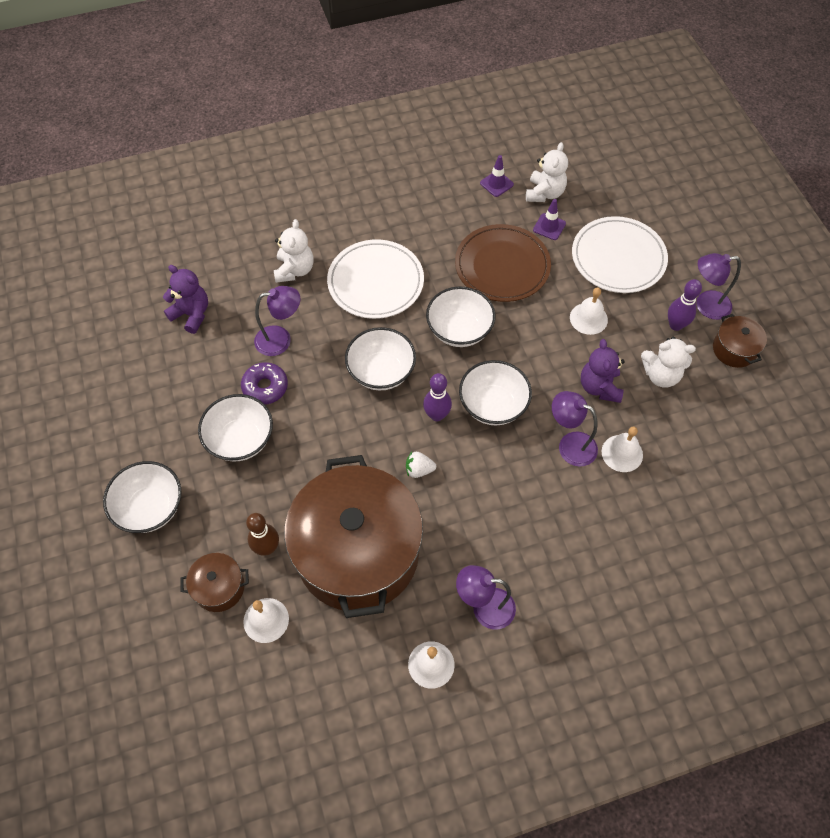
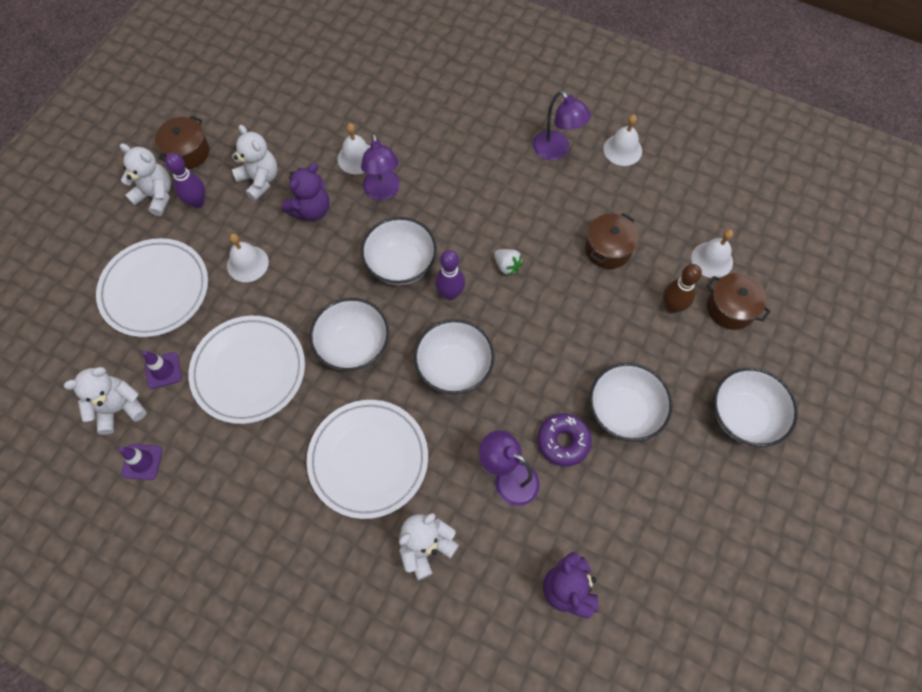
camera: 135 degrees left, 5 degrees up
(357, 552) = (608, 249): brown pot -> brown pot, size x0.41
(502, 266) = (249, 371): brown plate -> white plate
(705, 305) = (156, 196): purple lamp -> white teddy bear

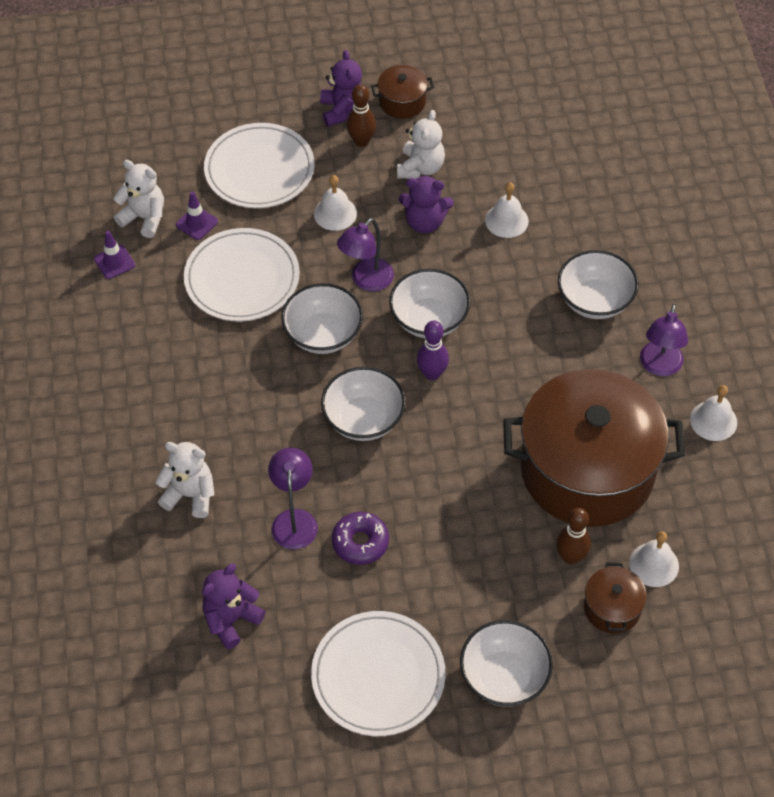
camera: 55 degrees right, 10 degrees down
(156, 196) = (342, 111): white teddy bear -> purple teddy bear
(197, 202) = (361, 141): purple bowling pin -> brown bowling pin
(368, 459) = (232, 409): white plate -> white plate (378, 676)
(383, 192) = (489, 261): purple lamp -> purple lamp (366, 281)
(507, 266) = (497, 400): white strawberry -> none
(608, 249) = (587, 470): brown pot -> brown pot, size x2.46
(624, 411) = (428, 574): white bowl -> white bowl (594, 301)

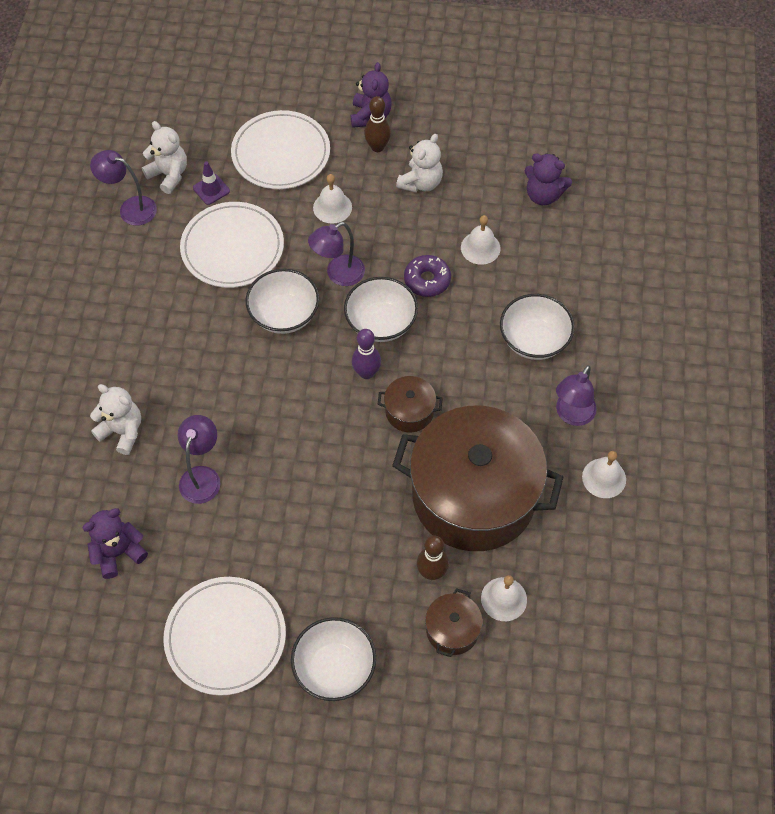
camera: 15 degrees right, 5 degrees up
(114, 262) = (130, 208): purple traffic cone -> purple lamp
(360, 542) = (252, 511): purple donut -> purple donut (427, 280)
(363, 419) = (293, 400): white bowl -> none
(402, 102) = (425, 119): brown pot -> brown pot (409, 411)
(425, 222) = (407, 233): purple teddy bear -> purple teddy bear (543, 195)

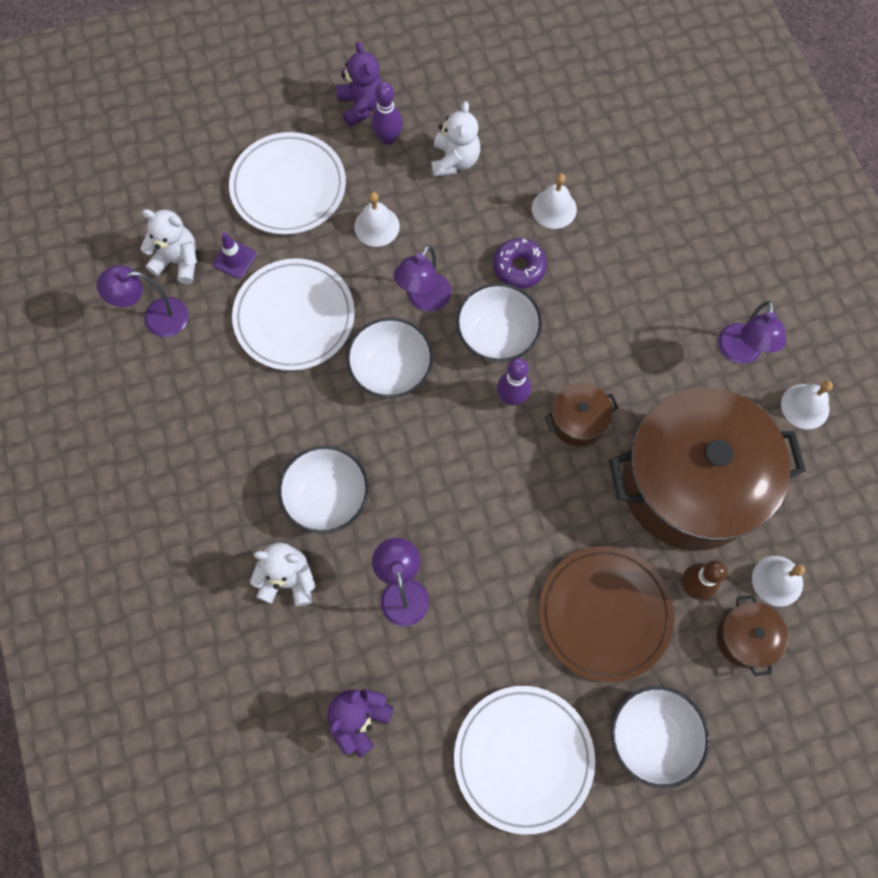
camera: 25 degrees left, 10 degrees up
(349, 561) = (604, 614): none -> brown plate
(377, 147) = (388, 138): brown bowling pin -> purple bowling pin
(534, 340) = (660, 288): white bowl -> white bowl (327, 498)
(543, 195) = (586, 124): purple teddy bear -> none

